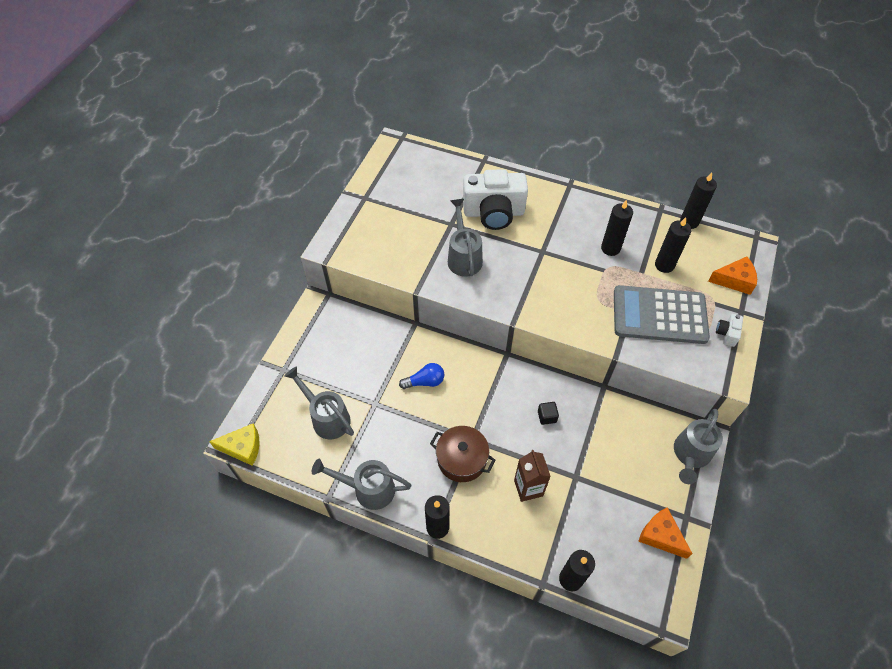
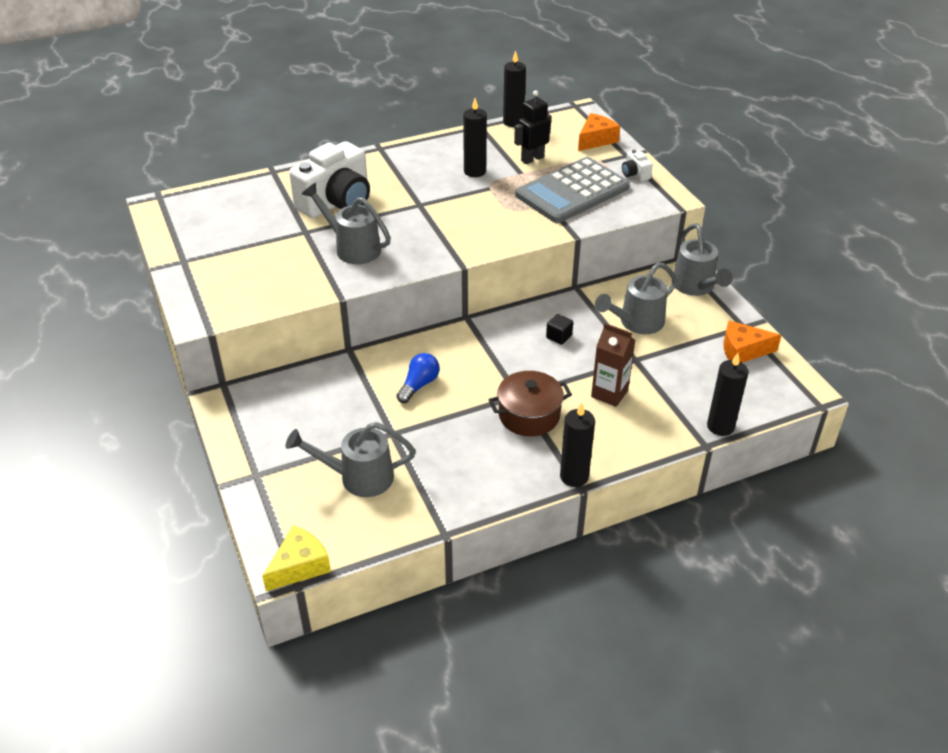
camera: 45 degrees left, 15 degrees down
(368, 489) = (475, 498): grey watering can -> grey watering can (636, 323)
(664, 265) = (532, 159): black candle -> black robot

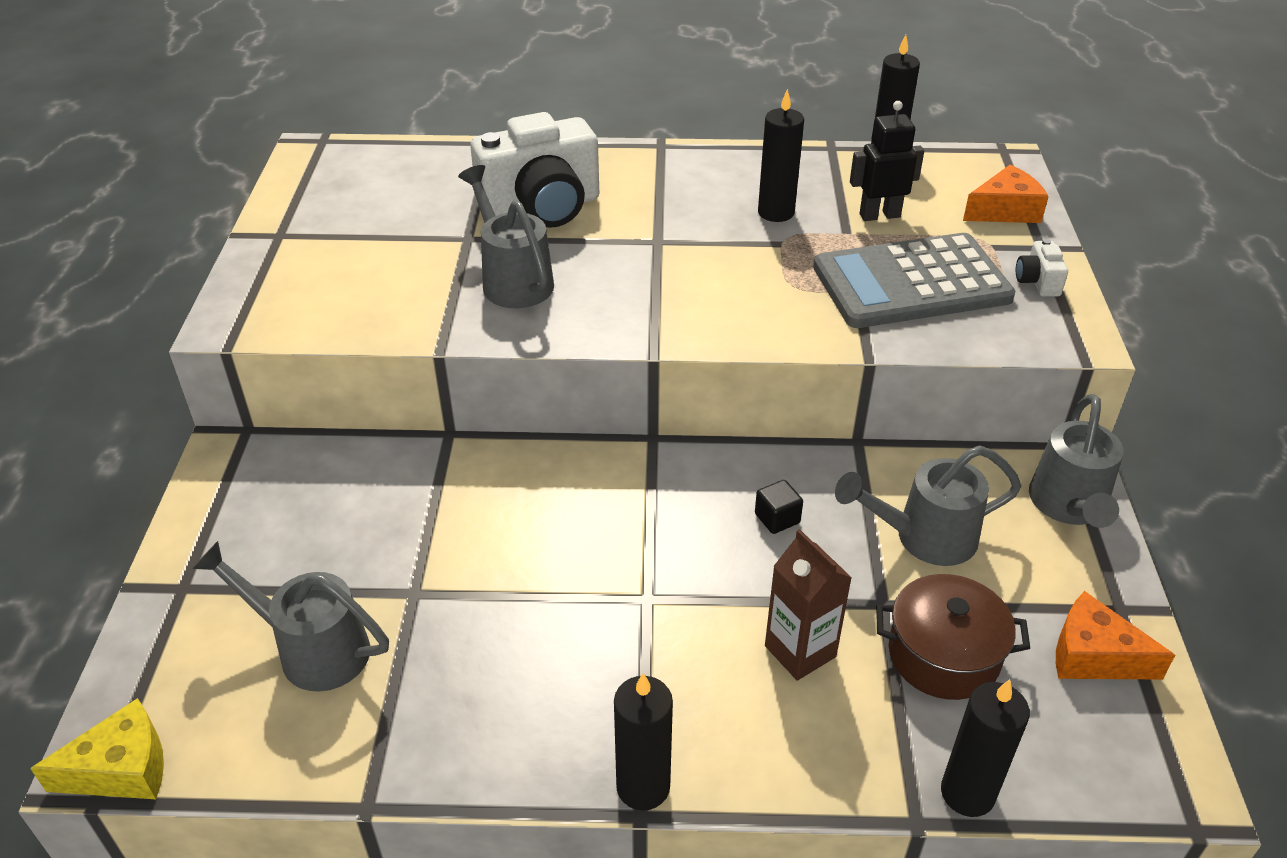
camera: 25 degrees right, 0 degrees up
(419, 385) = (507, 526): blue light bulb -> none
(529, 415) = (641, 641): brown pot -> brown pot (943, 655)

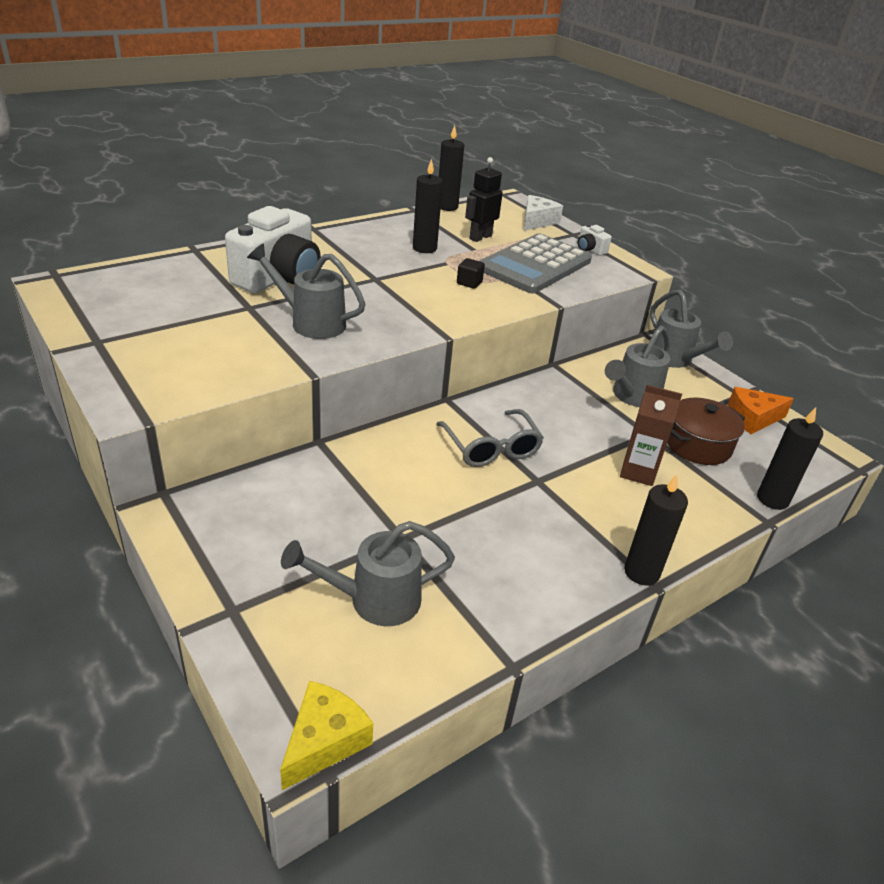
camera: 40 degrees left, 5 degrees down
(637, 527) = (491, 448): none -> grey glasses
(777, 518) = (557, 414): black cube -> black cube (469, 283)
(1005, 210) = (537, 221): orange cheese -> white cheese

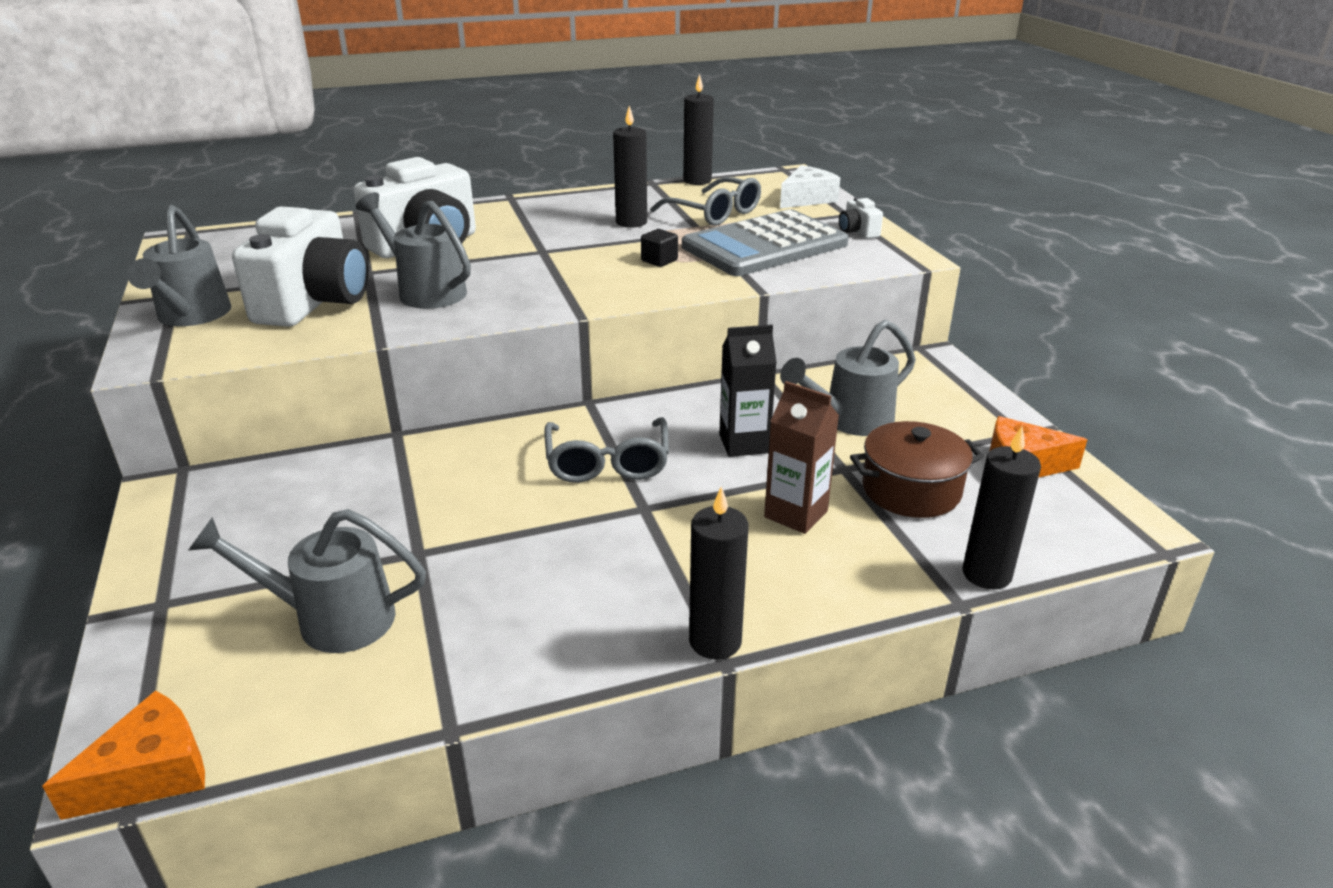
camera: 20 degrees right, 5 degrees down
(227, 340) = (314, 302): none -> white camera
(324, 741) = (151, 773): yellow cheese -> orange cheese
(480, 237) = (714, 213): black robot -> grey glasses
(574, 422) = (744, 443): none -> black carton
(674, 359) = (944, 381): grey watering can -> grey watering can (191, 316)

